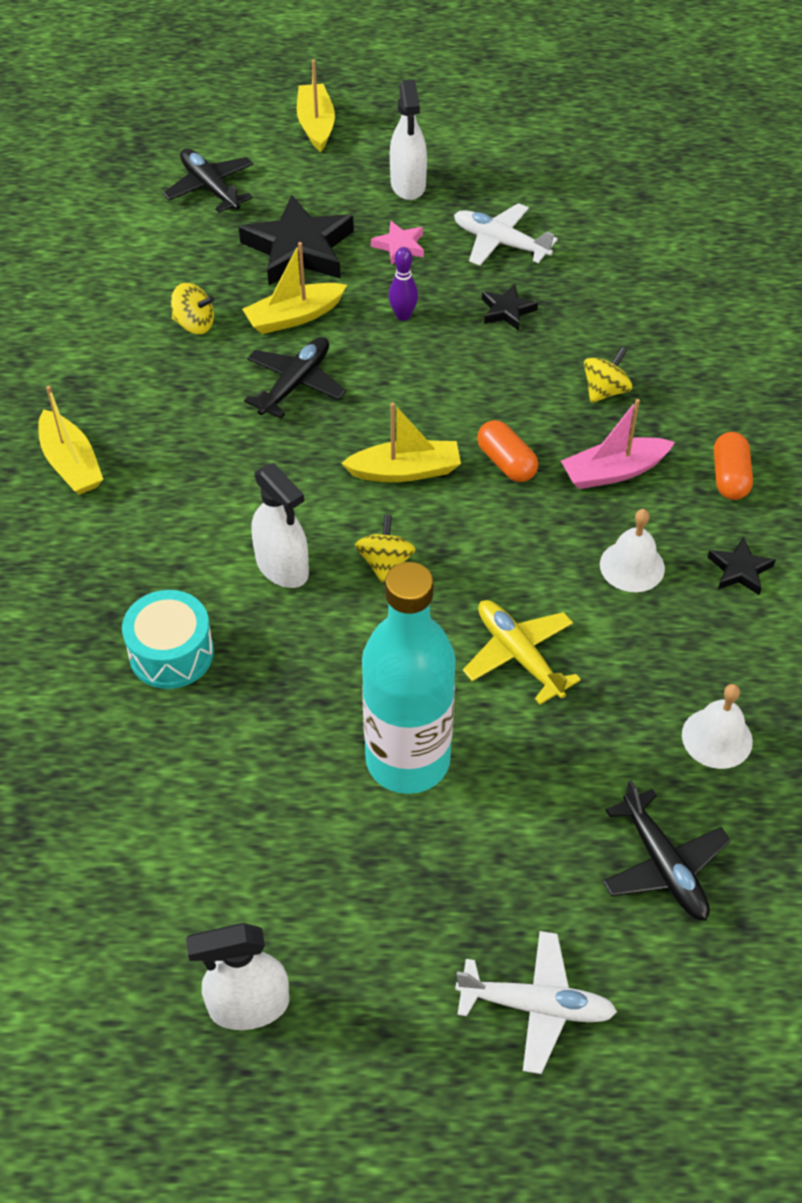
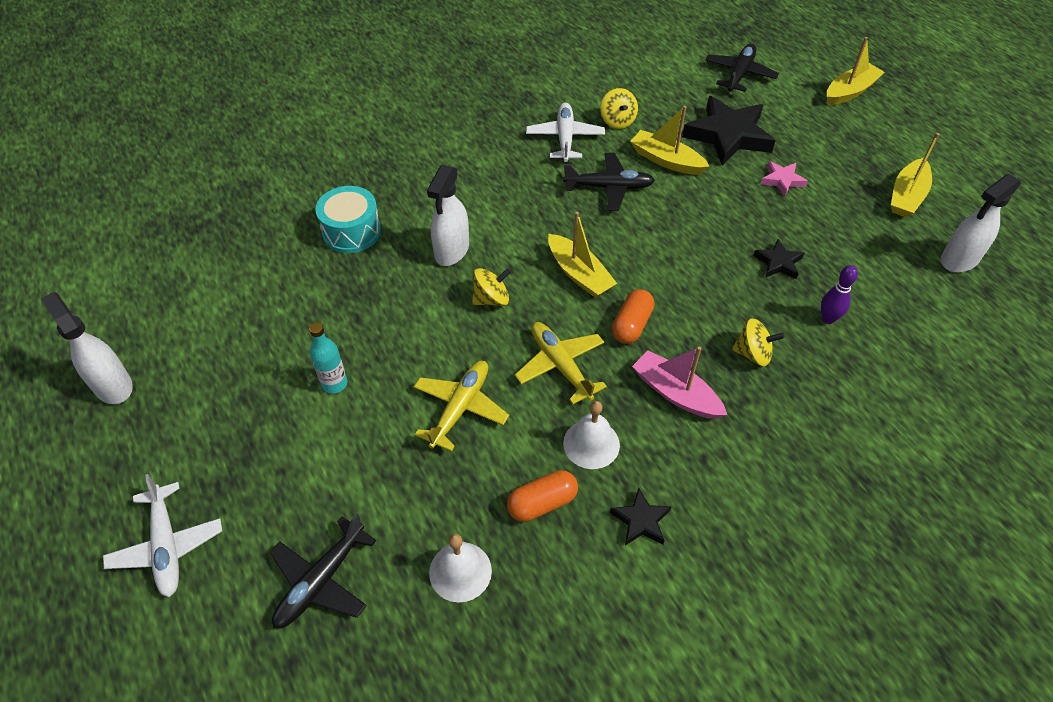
camera: 60 degrees right, 0 degrees up
(71, 463) = (464, 124): yellow boat -> yellow boat (907, 196)
(403, 315) = (719, 211): purple bowling pin -> purple bowling pin (828, 319)
(408, 185) = (845, 158): white spray bottle -> white spray bottle (959, 259)
(408, 760) = (334, 384): turquoise bottle -> turquoise bottle, size x0.41
(500, 243) = (842, 230): white plane -> white plane (565, 138)
(519, 545) = (561, 366): none -> yellow plane
(730, 477) = (734, 474): orange capsule -> orange capsule (542, 503)

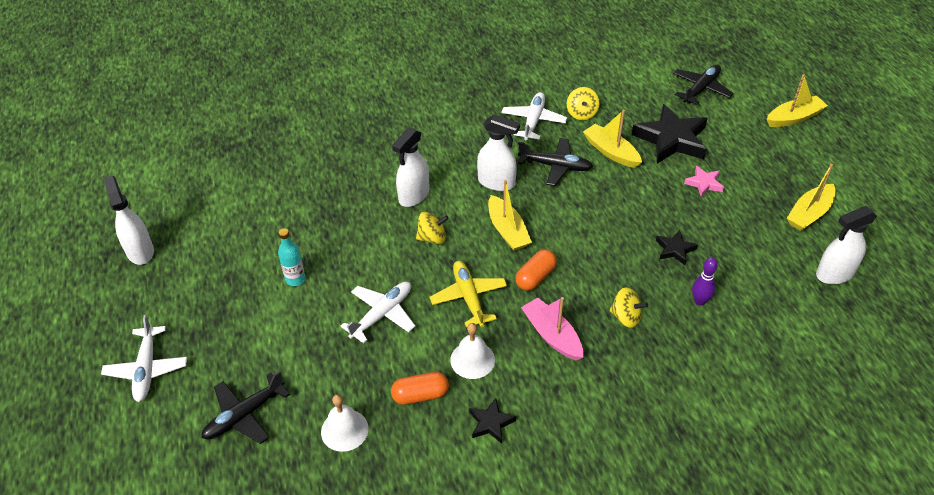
camera: 15 degrees right, 5 degrees down
(351, 231) = (342, 168): turquoise drum -> none
(460, 408) = (382, 314): yellow plane -> white plane
(546, 218) = (496, 182): none -> white spray bottle

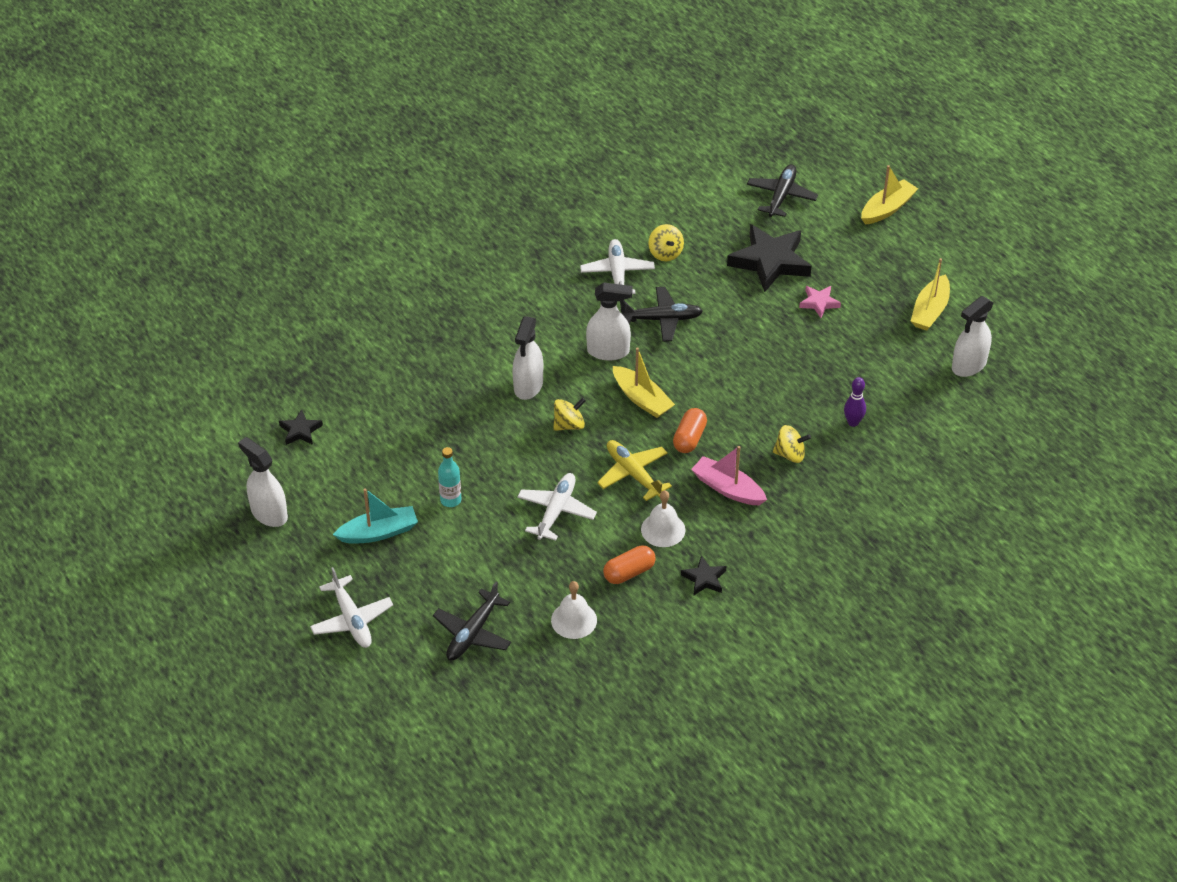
camera: 20 degrees left, 0 degrees up
(218, 292) = (379, 532): none -> turquoise boat
(611, 152) = (713, 290): yellow boat -> none
(675, 249) = (813, 378): black star -> black star (300, 431)

